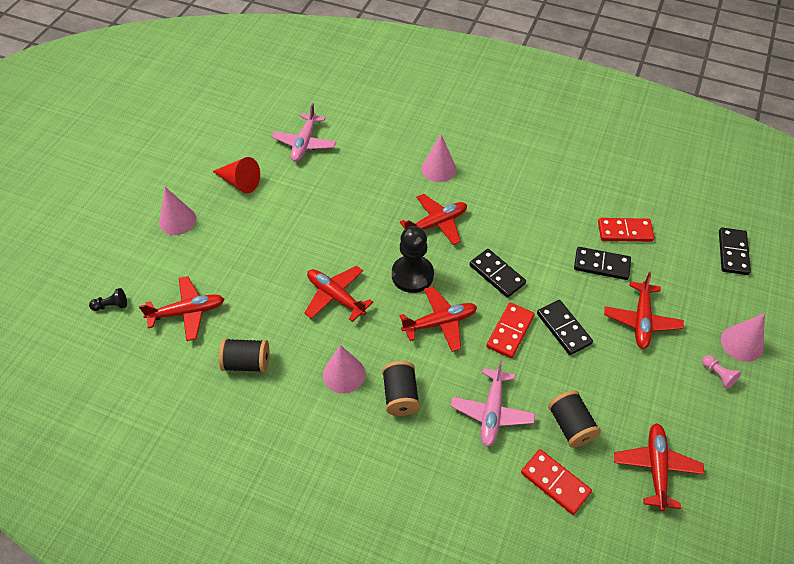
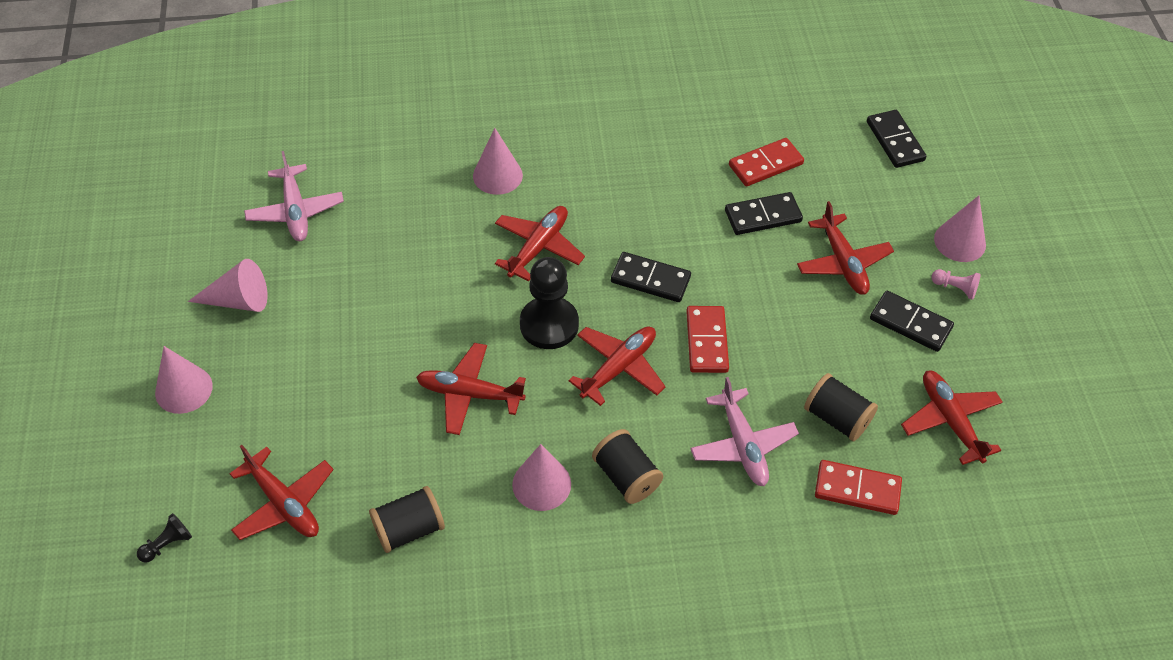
camera: 30 degrees left, 0 degrees up
(187, 312) = (284, 503): red plane -> red plane turned 90 degrees clockwise
(240, 182) = (238, 300): red cone -> pink cone
(563, 328) = (764, 310): black domino -> black domino (910, 323)

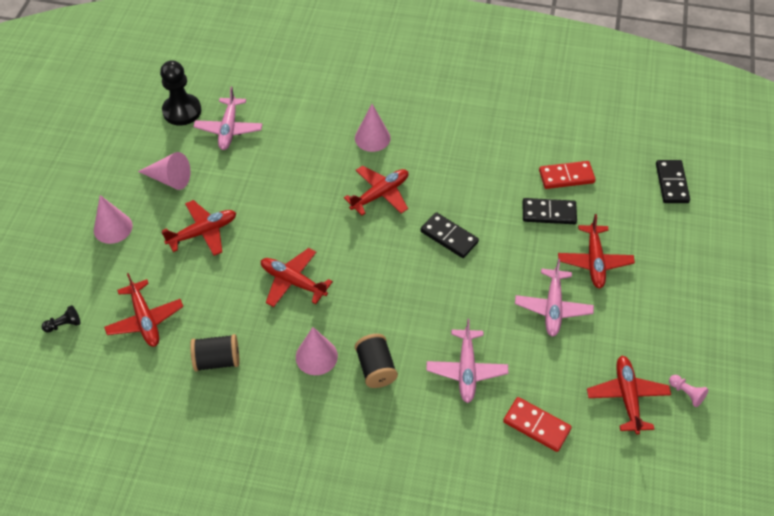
camera: 20 degrees right, 0 degrees up
(549, 324) = (366, 249): black pawn -> black pawn (182, 111)
(619, 368) = (401, 292): red plane -> red plane (203, 232)
(707, 341) = (471, 291): red domino -> none
(816, 334) = (553, 307): none -> pink plane
(836, 418) = (543, 371): black spool -> none
(910, 323) = (627, 318): black domino -> none
(955, 288) = (672, 302): pink pawn -> pink pawn (686, 393)
(960, 241) = (690, 269): pink cone -> none

